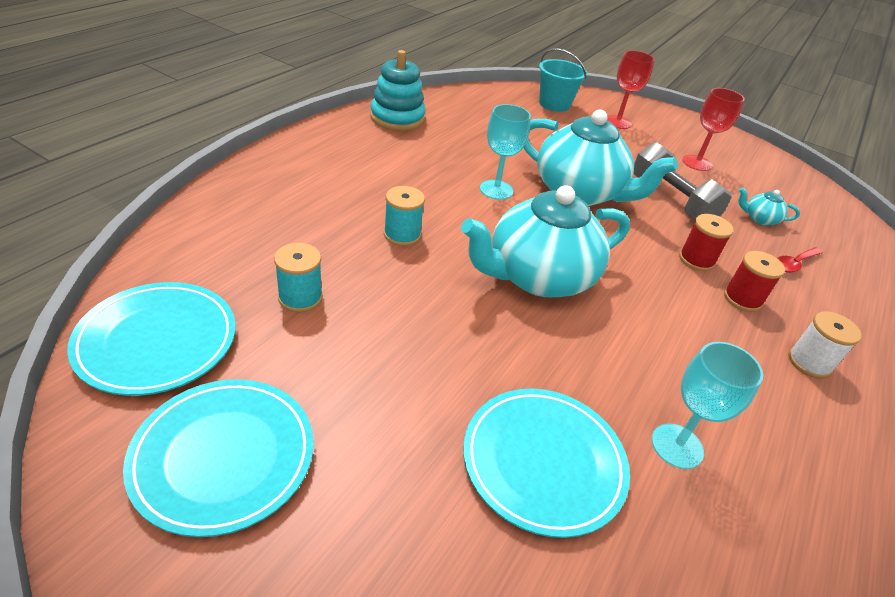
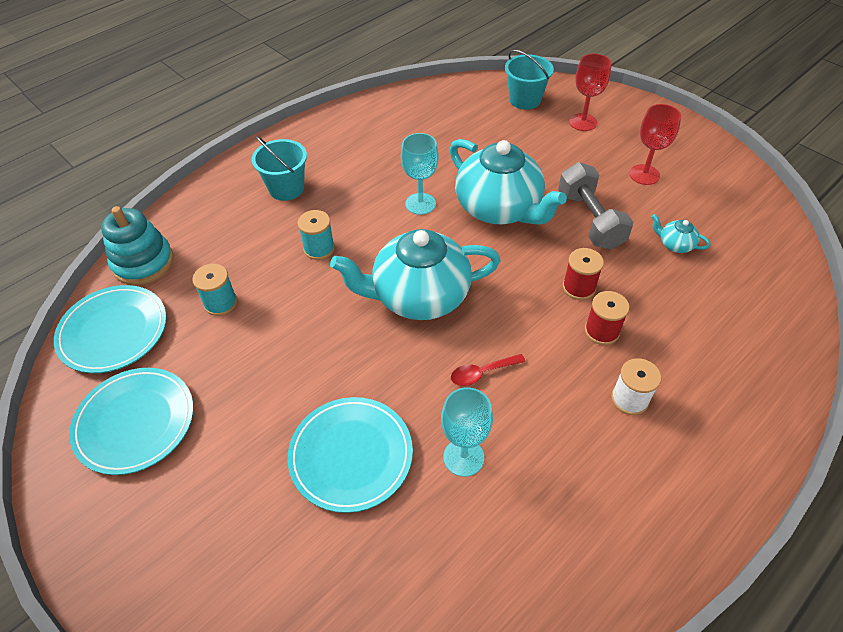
camera: 20 degrees right, 10 degrees up
(339, 178) = (286, 188): none -> turquoise bucket
(397, 118) = (360, 121): turquoise stacking toy -> turquoise stacking toy (143, 263)
(794, 264) = (681, 297): red spoon -> red spoon (482, 373)

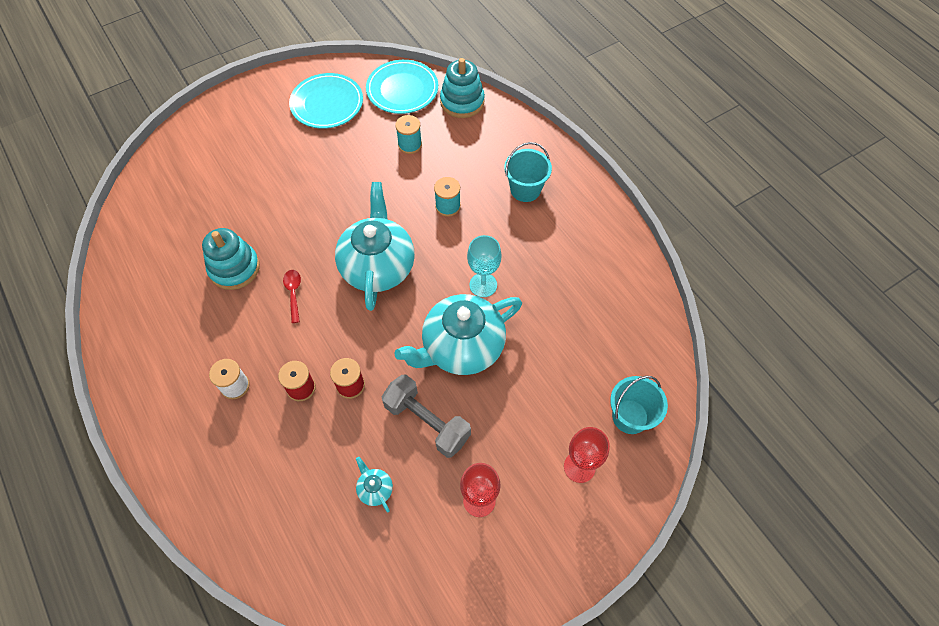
camera: 100 degrees right, 10 degrees up
(351, 455) = (261, 207): turquoise plate -> none
(463, 457) = (234, 268): turquoise goblet -> turquoise stacking toy
(590, 220) = (427, 422): grey dumbbell -> grey dumbbell turned 45 degrees clockwise
(675, 244) = (375, 489): turquoise teapot -> turquoise teapot turned 75 degrees counterclockwise

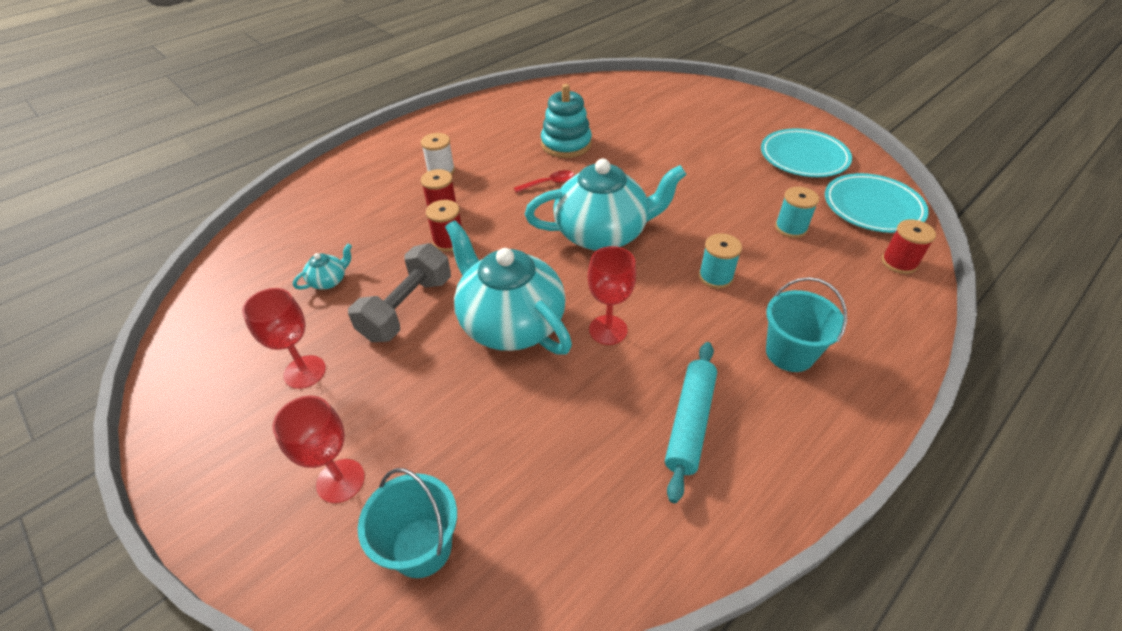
camera: 80 degrees right, 15 degrees down
(462, 102) = (899, 262): turquoise stacking toy -> red spool
(483, 285) = (608, 330): turquoise goblet -> red goblet
(567, 258) = (689, 422): none -> turquoise rolling pin

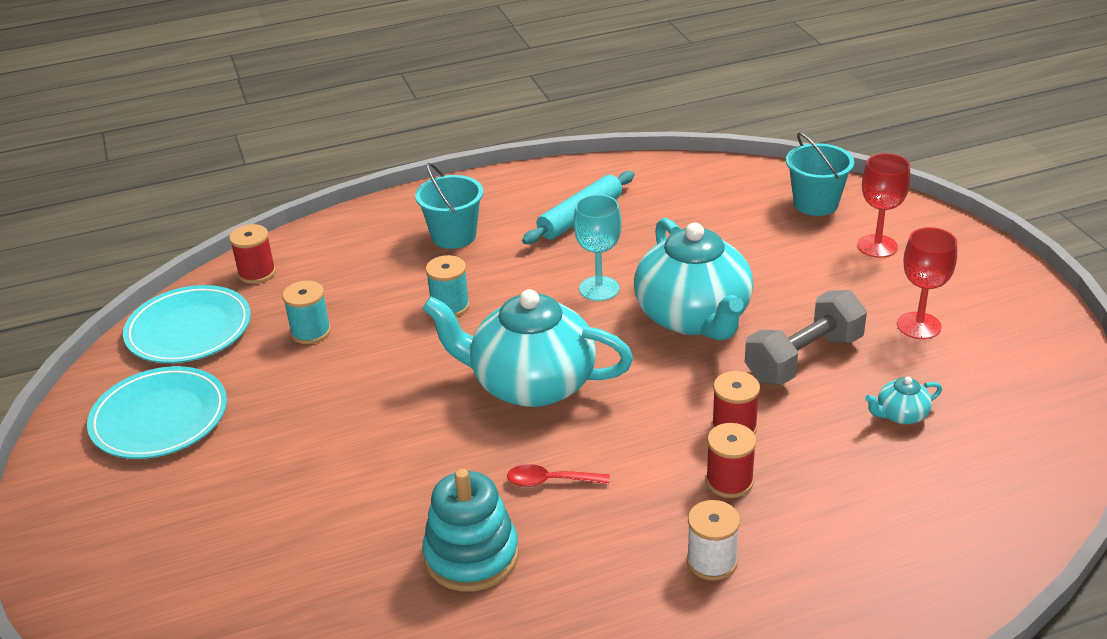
camera: 155 degrees left, 10 degrees down
(608, 330) = (599, 289): red goblet -> turquoise goblet

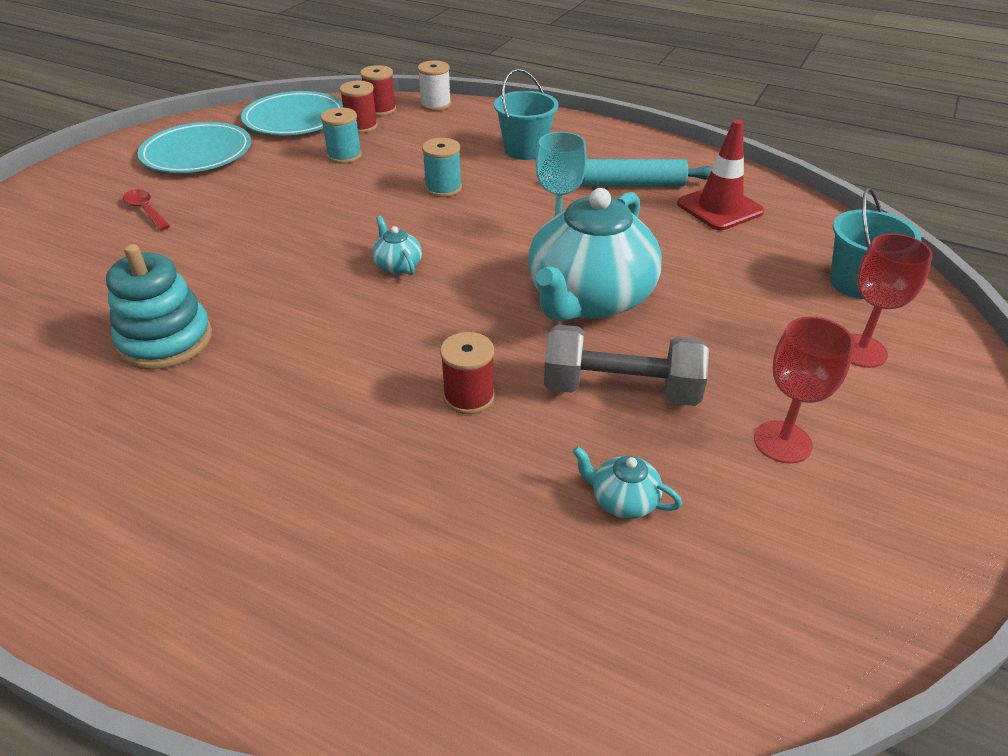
camera: 45 degrees right, 5 degrees up
(531, 384) = (397, 265): turquoise teapot -> turquoise teapot, size x0.40
(550, 481) = (290, 333): red spoon -> red spoon (145, 210)
(664, 200) = (719, 208): none -> red traffic cone
(712, 561) = (270, 476): white spool -> white spool (435, 104)
(729, 481) = (391, 431): red spool -> red spool (361, 126)

